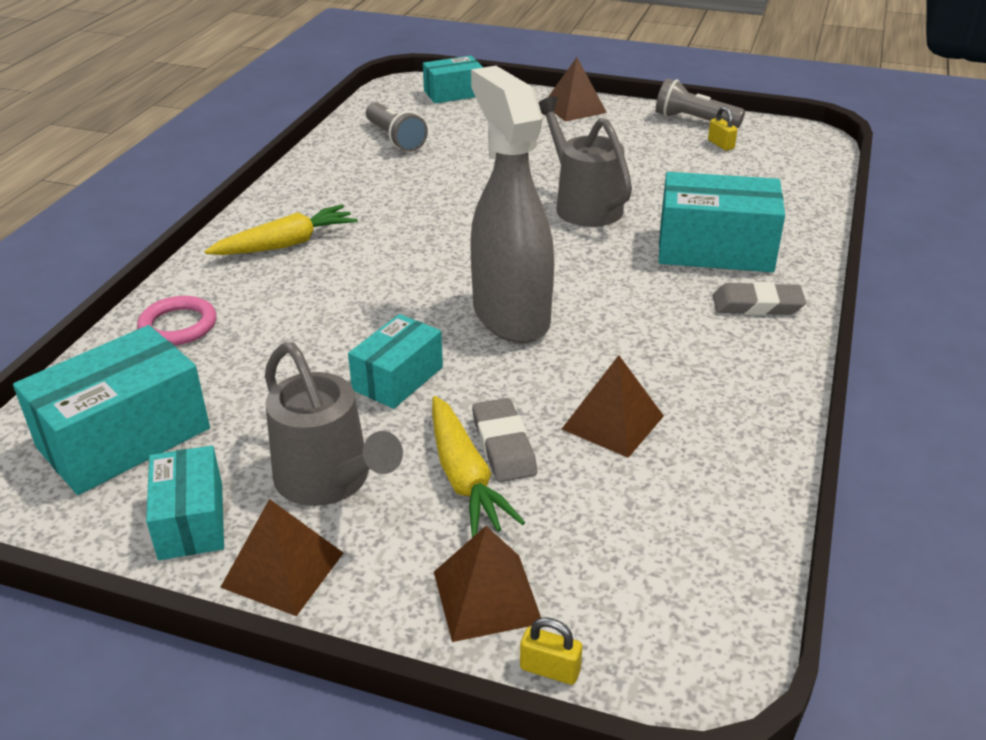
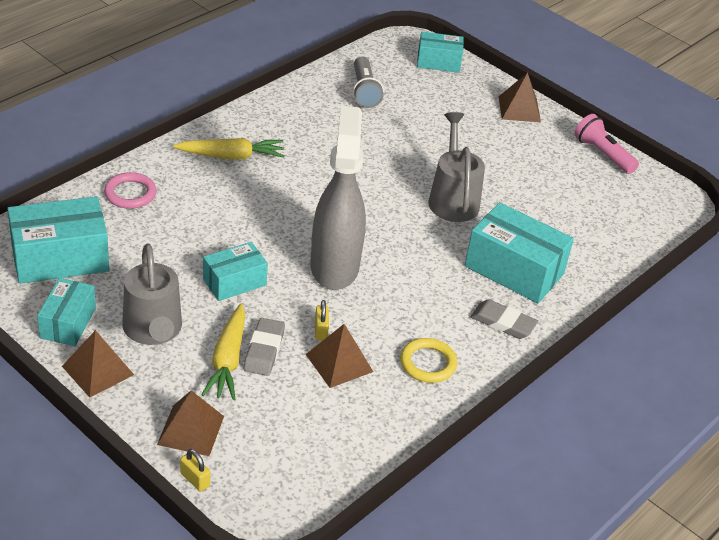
camera: 20 degrees right, 5 degrees up
(694, 120) = (602, 154): grey flashlight -> pink flashlight
(718, 380) = (428, 363): none -> yellow ring
(721, 144) = (602, 184): yellow padlock -> yellow padlock (321, 330)

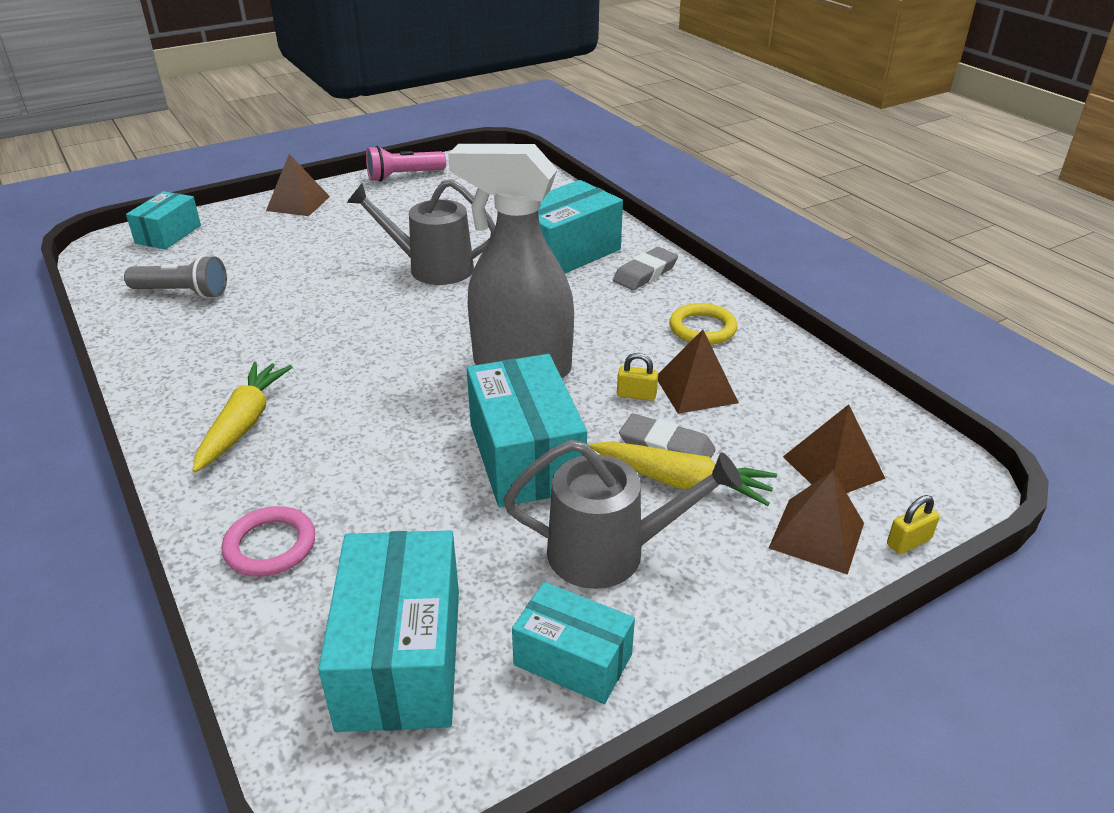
camera: 70 degrees left, 5 degrees down
(97, 370) = (691, 629): brown pyramid -> brown pyramid (833, 467)
(234, 282) = (525, 456): turquoise box -> turquoise box, size x1.65

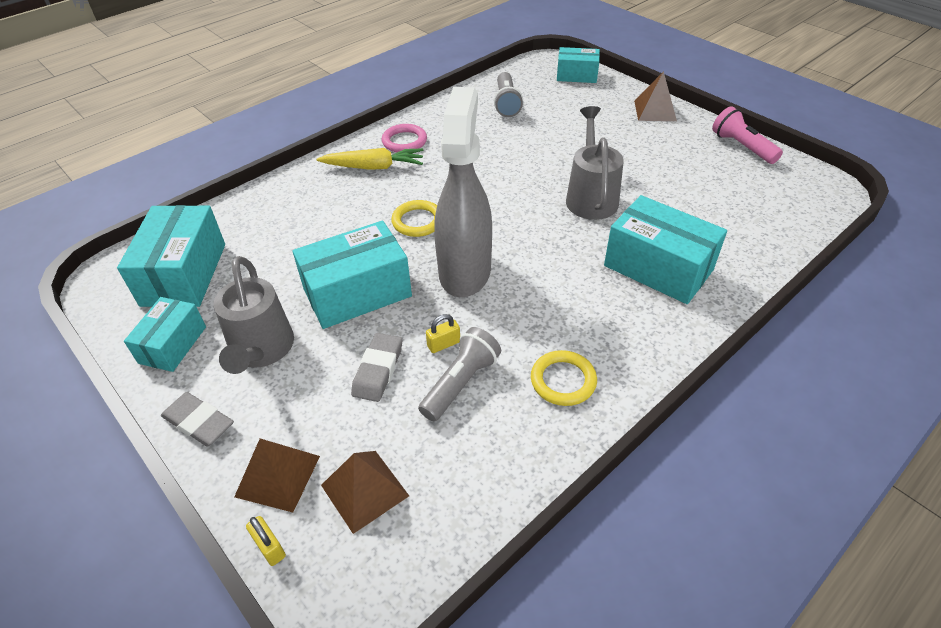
camera: 80 degrees right, 10 degrees up
(270, 546) = (269, 206): pink ring -> pink ring (404, 141)
(401, 657) = (184, 274): turquoise box -> turquoise box turned 75 degrees counterclockwise
(404, 394) = (417, 221): none -> yellow ring
(636, 395) = (443, 344): yellow padlock -> yellow padlock turned 60 degrees clockwise
(645, 273) = (649, 328): grey eraser -> grey eraser (199, 422)
(681, 482) = (336, 383): yellow carrot -> none
(696, 389) = (461, 383): brown pyramid -> grey flashlight

